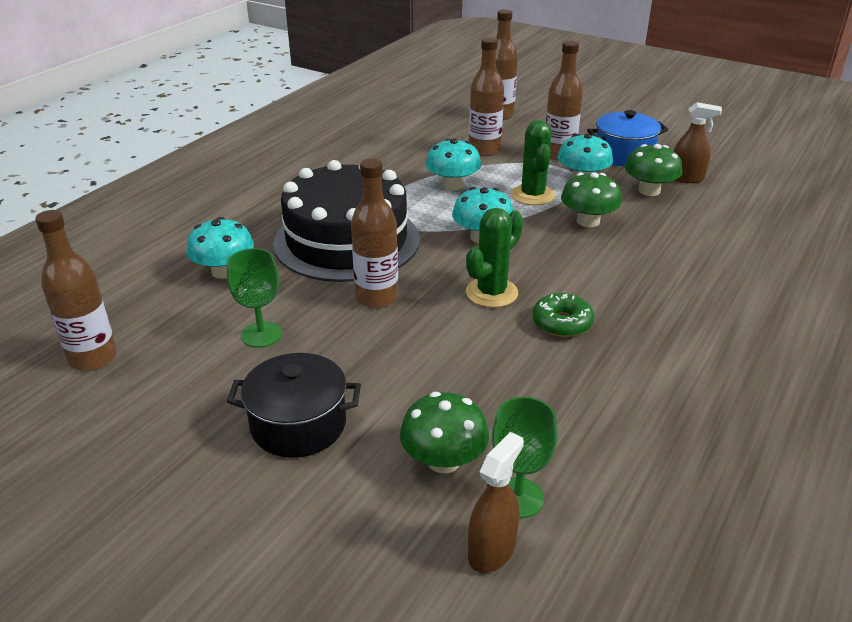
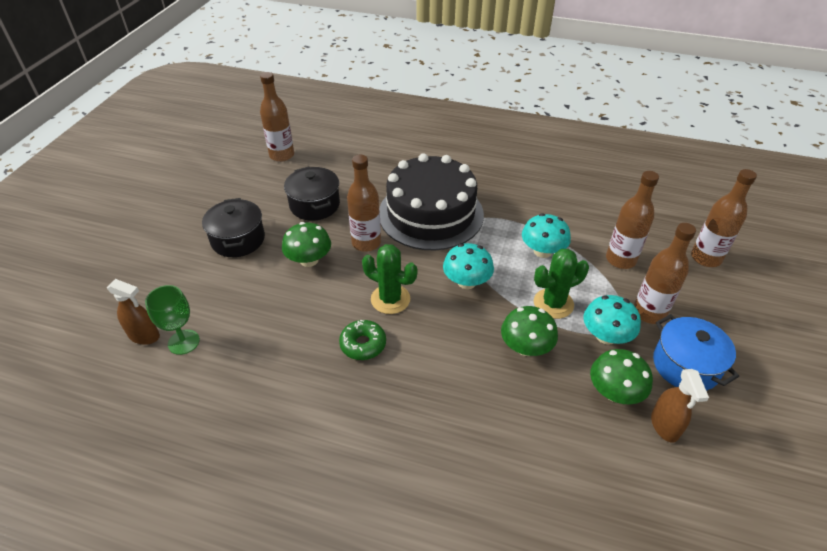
camera: 75 degrees right, 10 degrees up
(224, 271) = (374, 173): turquoise mushroom -> none
(261, 334) = (314, 205): green goblet -> black pot
(443, 460) = (213, 304): green mushroom -> green mushroom (309, 260)

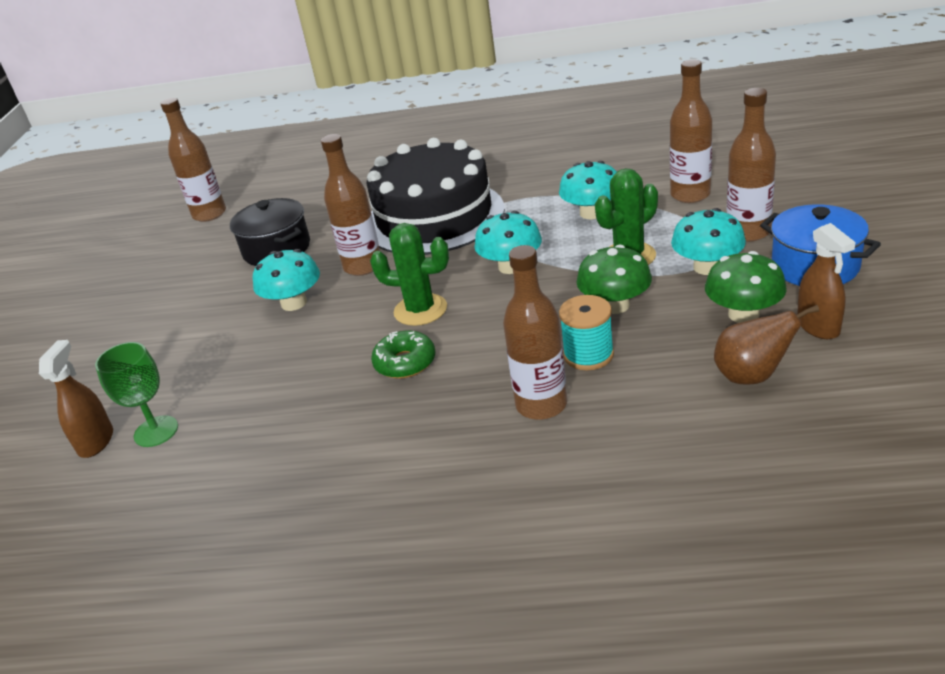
camera: 10 degrees left, 10 degrees down
(144, 336) = (96, 441): brown spray bottle -> brown spray bottle turned 90 degrees counterclockwise
(238, 240) = (187, 310): black pot -> none
(309, 260) = (294, 303): green mushroom -> turquoise mushroom
(489, 387) = (588, 355): none -> turquoise spool
(598, 454) = (752, 376): none -> brown pear
(705, 258) = (789, 166): brown bottle -> brown bottle (541, 405)

